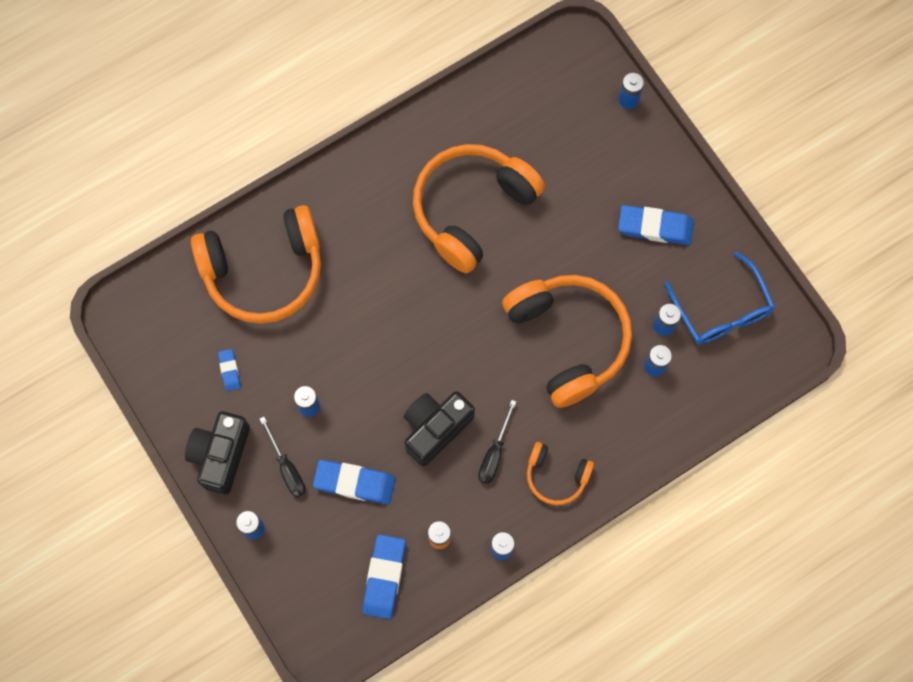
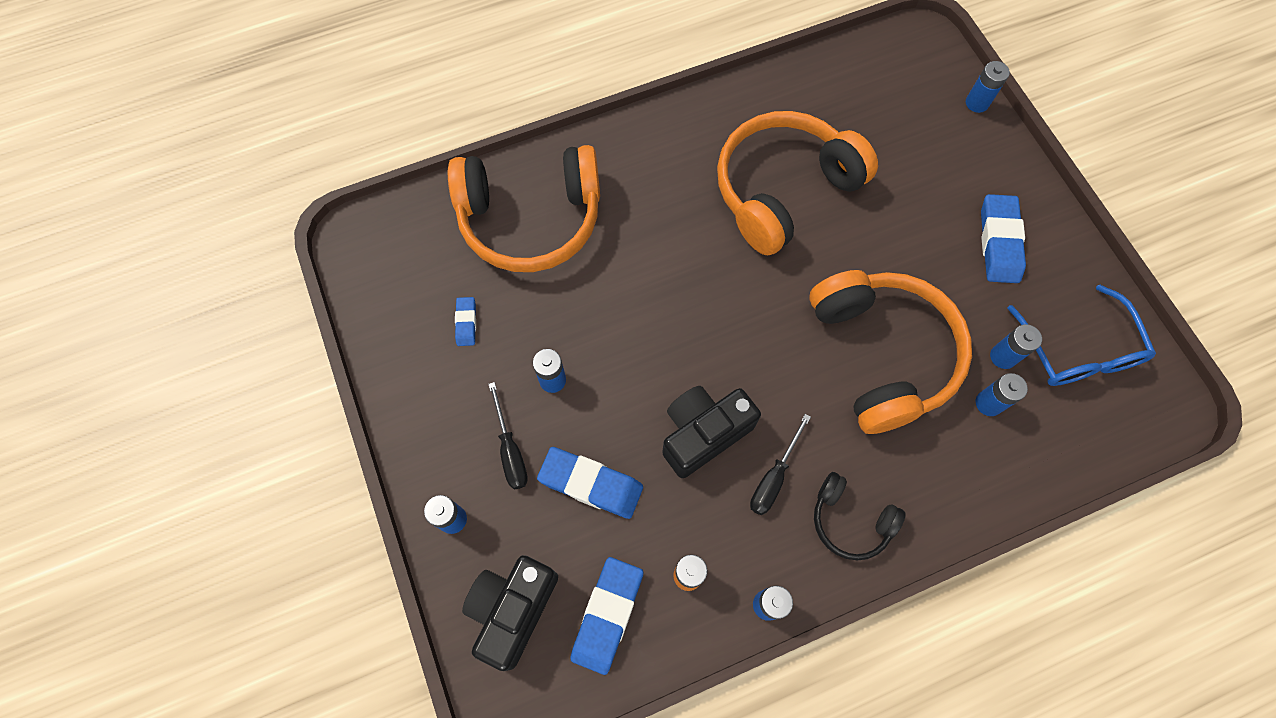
camera: 10 degrees right, 5 degrees down
(221, 455) = (433, 421): black camera -> black camera (513, 609)
(556, 476) = (850, 520): orange headphones -> black headphones
(655, 227) = (999, 242): blue eraser -> blue eraser turned 75 degrees clockwise

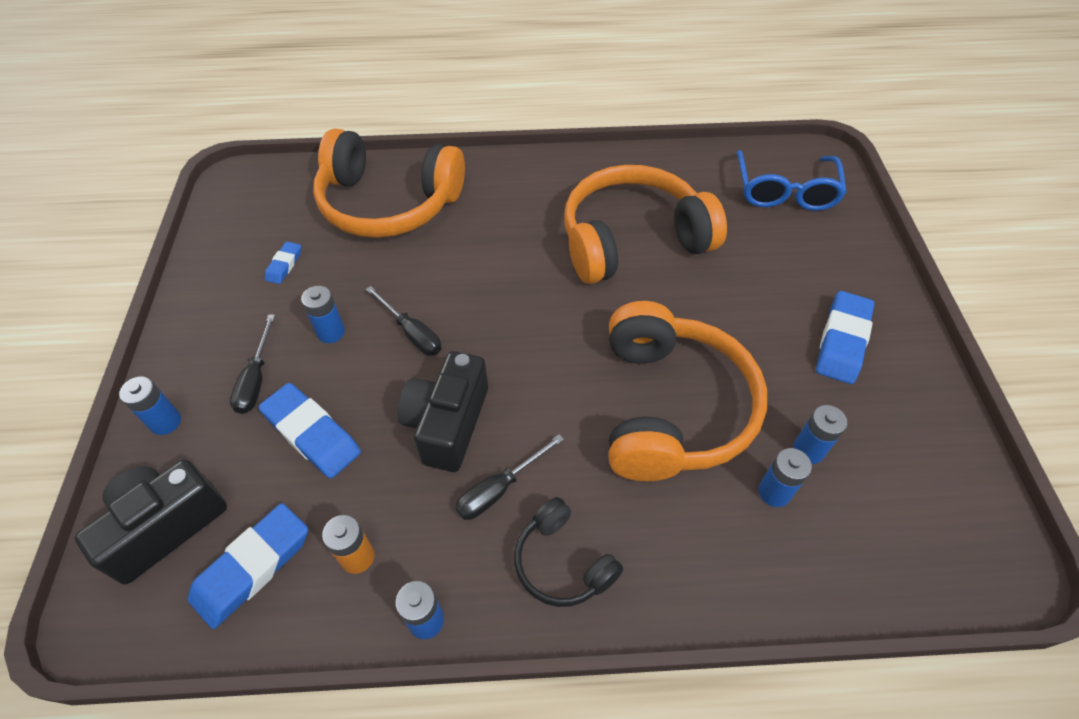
camera: 20 degrees right, 15 degrees down
(627, 356) = (412, 333): none -> black screwdriver
(703, 433) = (448, 423): black camera -> black camera turned 60 degrees counterclockwise
(977, 103) = (860, 219): blue battery -> none
(1077, 350) = (901, 471): blue glasses -> blue glasses (785, 191)

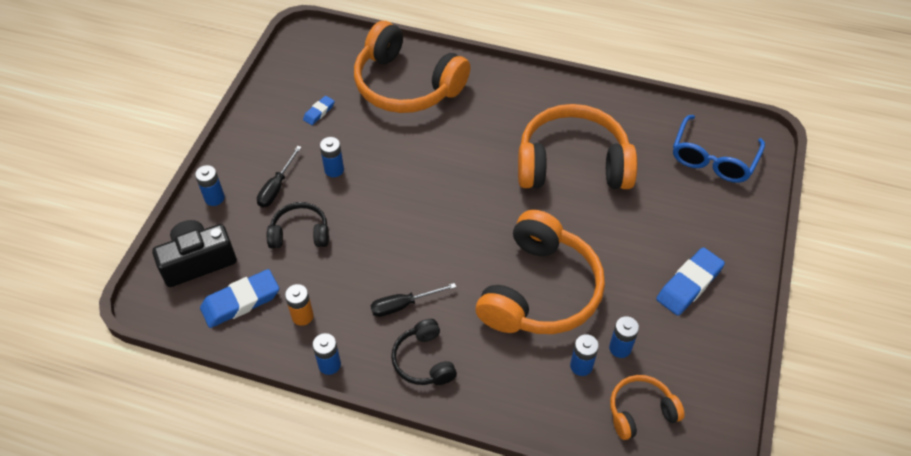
camera: 20 degrees right, 0 degrees up
(312, 433) = (300, 233): blue eraser -> black headphones
(412, 333) = (387, 186): black screwdriver -> none
(448, 423) = (387, 254): black camera -> none
(881, 529) = (640, 411): none -> orange headphones

